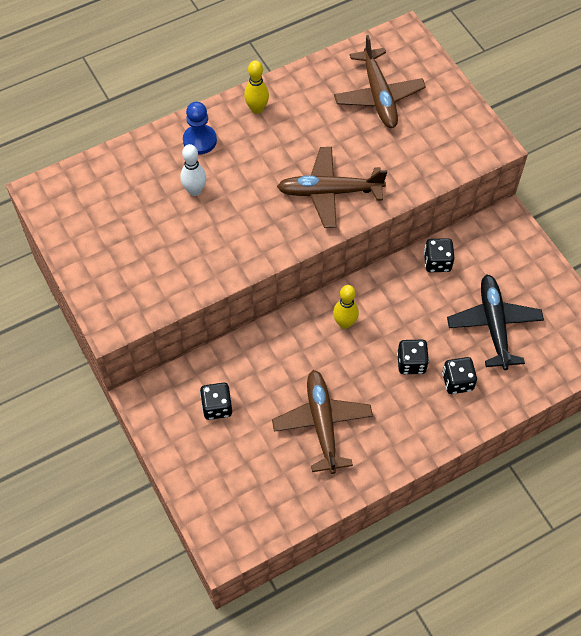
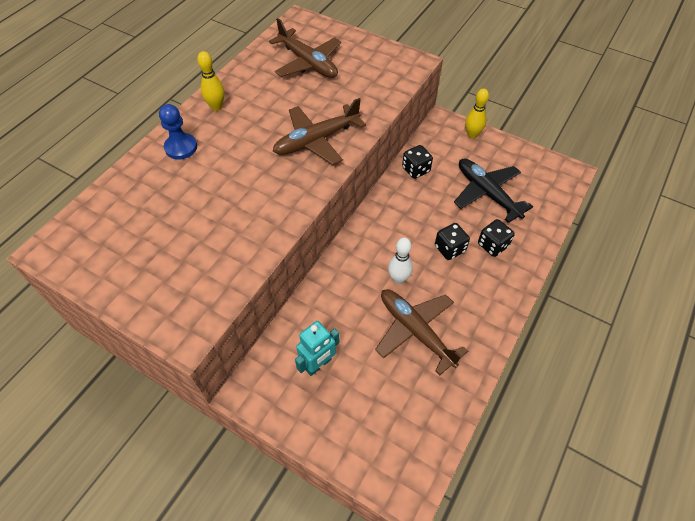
camera: 30 degrees left, 5 degrees down
(195, 190) = (200, 186): white bowling pin -> white bowling pin (398, 279)
(217, 407) = (318, 364): black dice -> turquoise robot
(344, 323) = (378, 244): yellow bowling pin -> yellow bowling pin (472, 135)

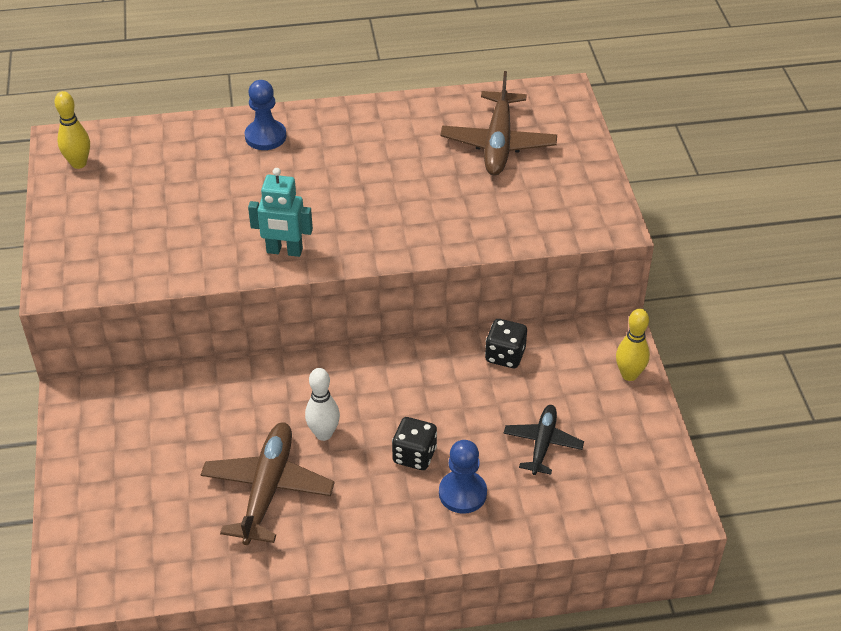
camera: 50 degrees right, 10 degrees down
(216, 107) = (348, 123): yellow bowling pin -> yellow bowling pin (79, 163)
(317, 140) = (386, 222): brown plane -> none
(318, 364) = (152, 433): turquoise robot -> turquoise robot (284, 251)
(487, 193) = (542, 444): black plane -> black plane, size x0.62
(493, 245) = (462, 493): black dice -> blue pawn

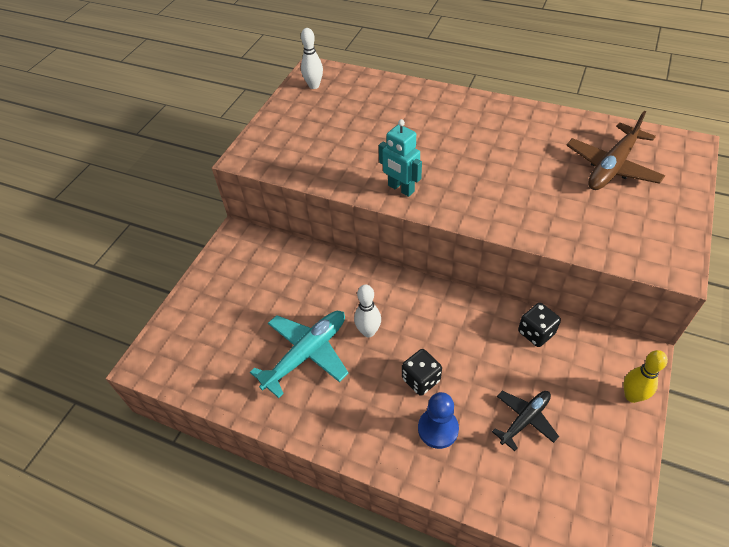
camera: 35 degrees right, 5 degrees up
(79, 163) = (314, 86): yellow bowling pin -> white bowling pin
(265, 136) = (441, 106): blue pawn -> none
(267, 489) = (306, 354): brown plane -> turquoise plane

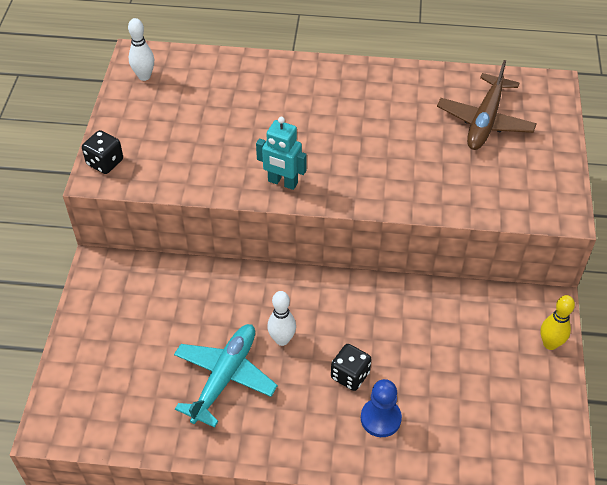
camera: 20 degrees left, 0 degrees up
(524, 420) = (459, 390): black plane -> none
(536, 333) = (448, 303): black dice -> black dice (105, 162)

